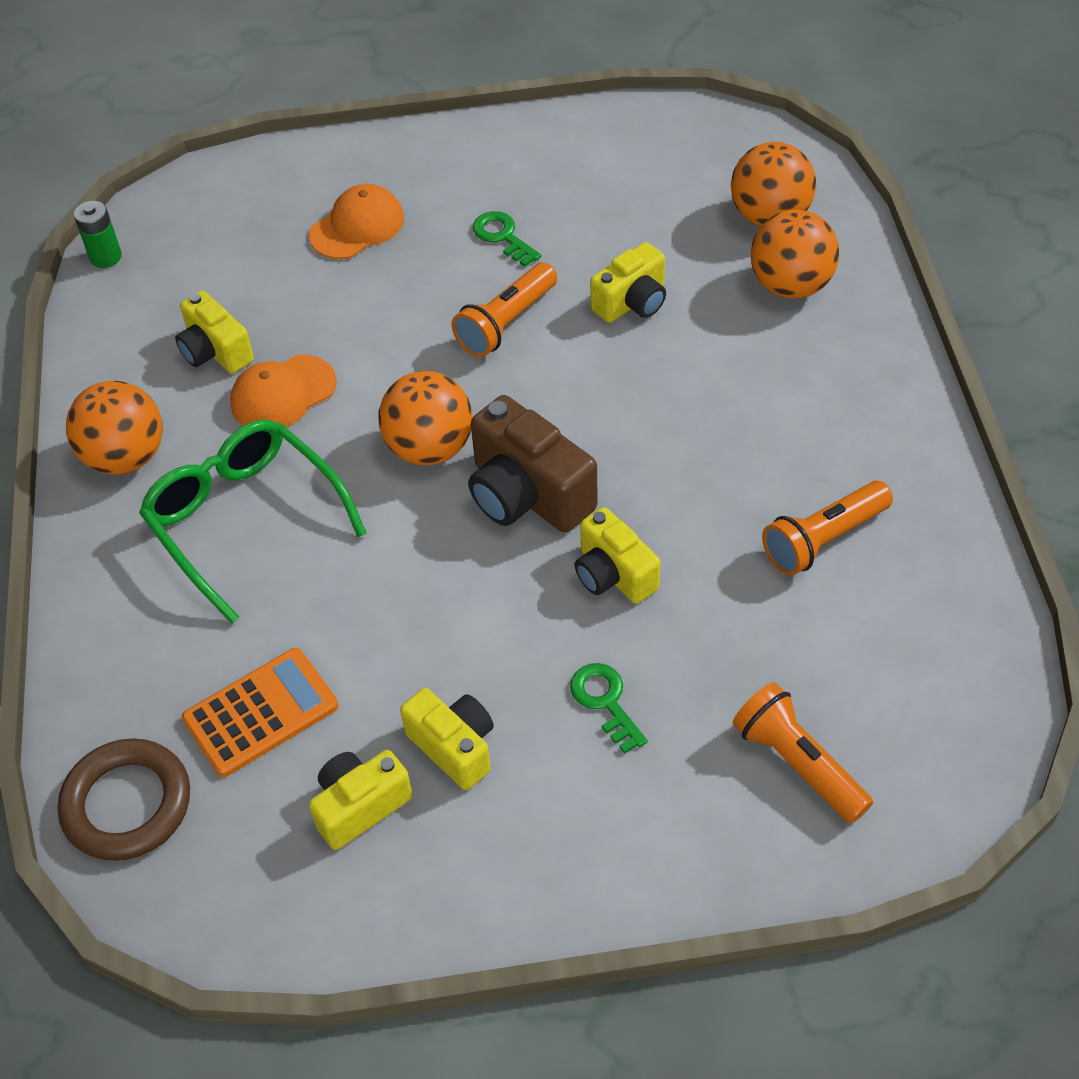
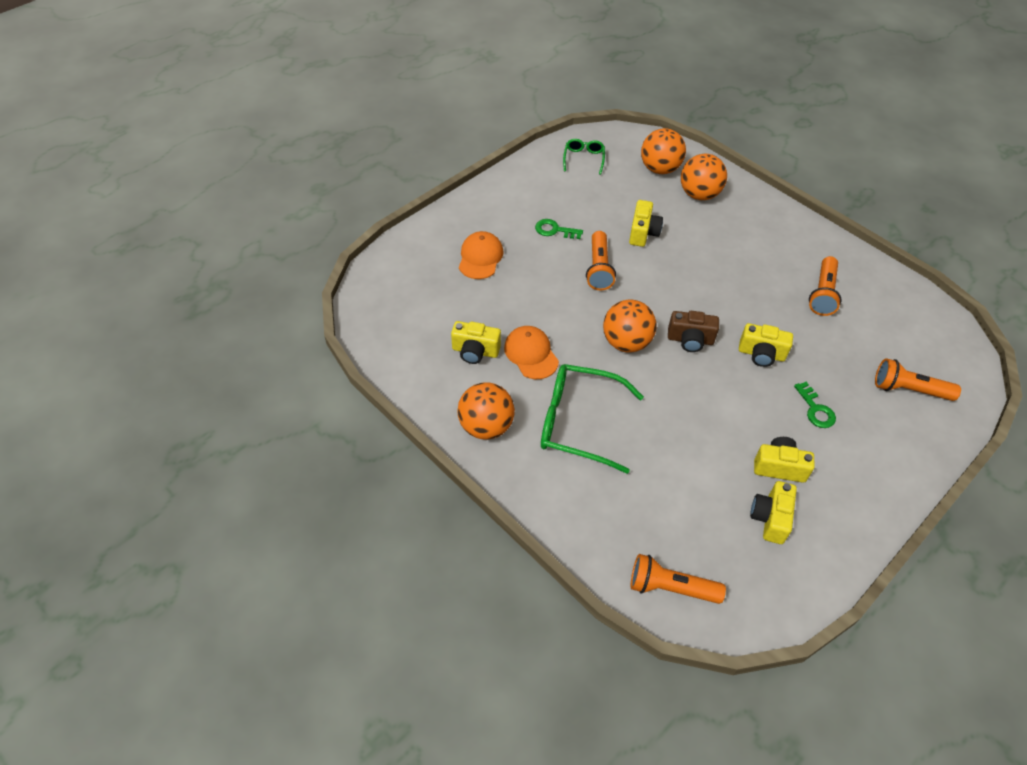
camera: 40 degrees left, 0 degrees up
(106, 257) = (364, 334): green battery -> none
(127, 804) = (670, 588): brown ring -> orange flashlight
(261, 713) = (683, 506): orange calculator -> none
(283, 394) = (531, 354): orange cap -> orange cap turned 135 degrees clockwise
(527, 495) = (690, 340): brown camera -> brown camera, size x0.65
(605, 701) = (815, 409): green key -> green key turned 135 degrees counterclockwise
(663, 149) = (583, 159): none -> green glasses

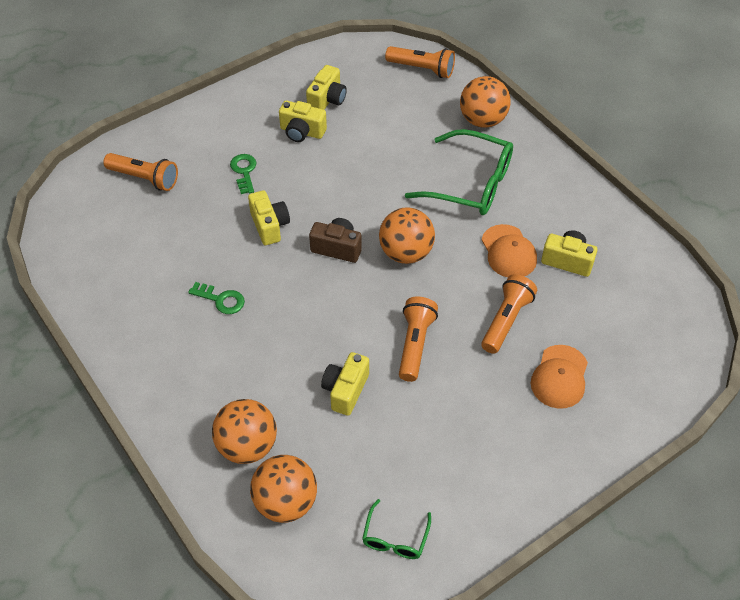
camera: 170 degrees left, 0 degrees up
(486, 426) = (558, 190): orange ball -> orange ball (482, 120)
(554, 230) = (460, 408): green key -> green key (221, 300)
(761, 354) = (269, 226): yellow camera -> yellow camera turned 45 degrees clockwise
(823, 294) = (166, 283): orange flashlight -> orange flashlight (506, 320)

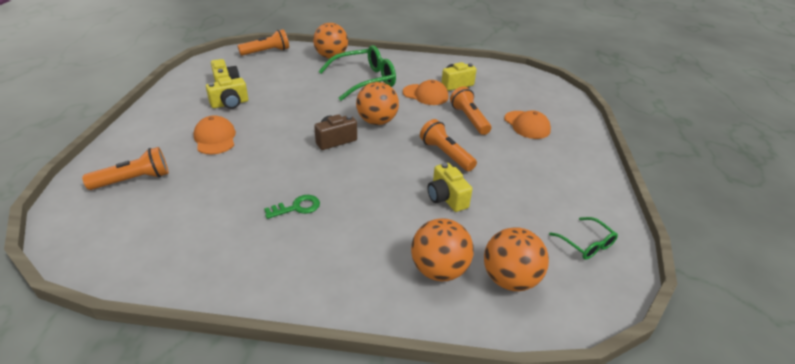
camera: 50 degrees left, 15 degrees down
(244, 171) = (215, 138): green key -> orange cap
(269, 226) = (274, 153): yellow camera -> none

